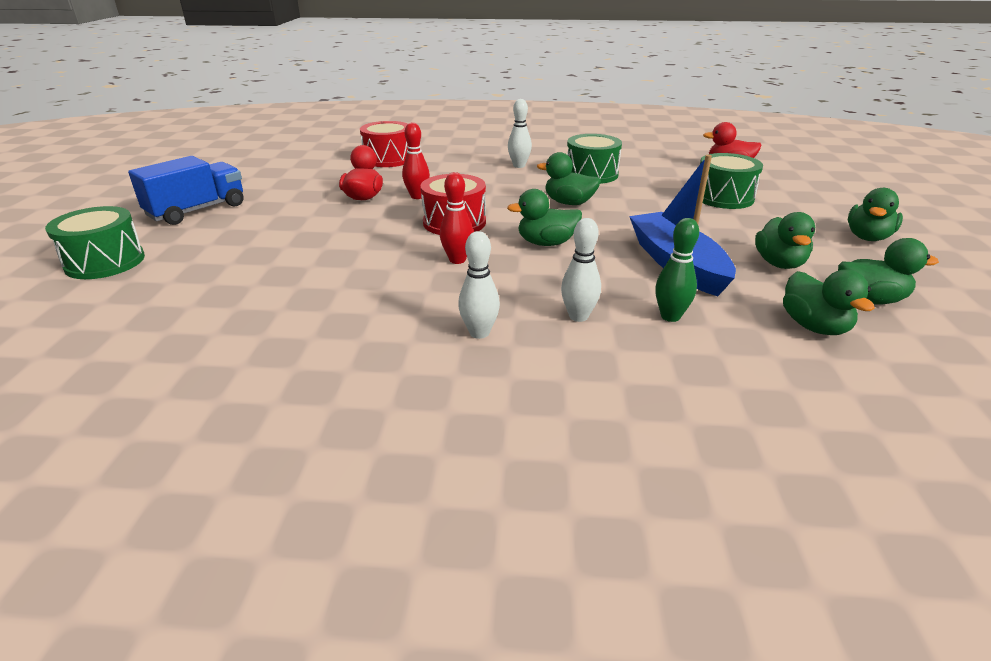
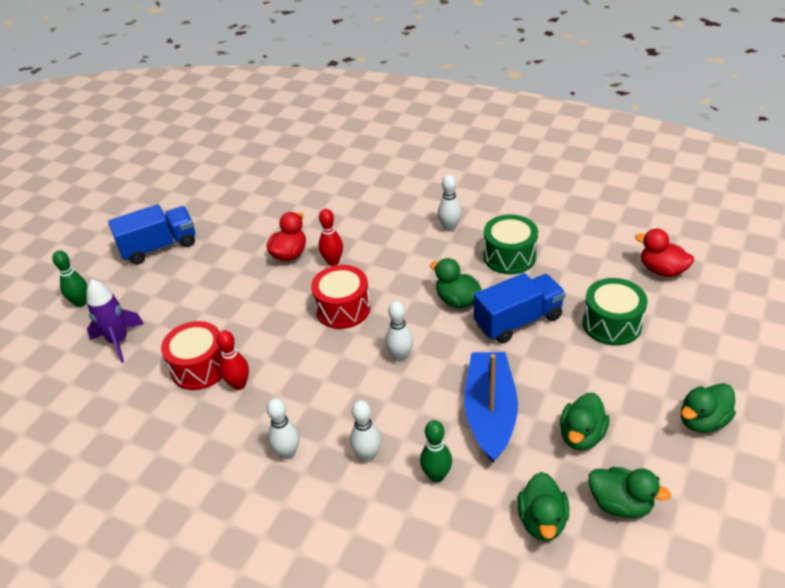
camera: 25 degrees right, 10 degrees up
(105, 262) = (81, 302): green drum -> green bowling pin
(179, 283) = (119, 341): none -> purple rocket
(388, 159) = (338, 193): red drum -> red drum (200, 367)
(457, 260) = (318, 361): red bowling pin -> red bowling pin (239, 384)
(546, 243) = (400, 356): green duck -> white bowling pin
(639, 207) = (518, 321): none -> blue truck

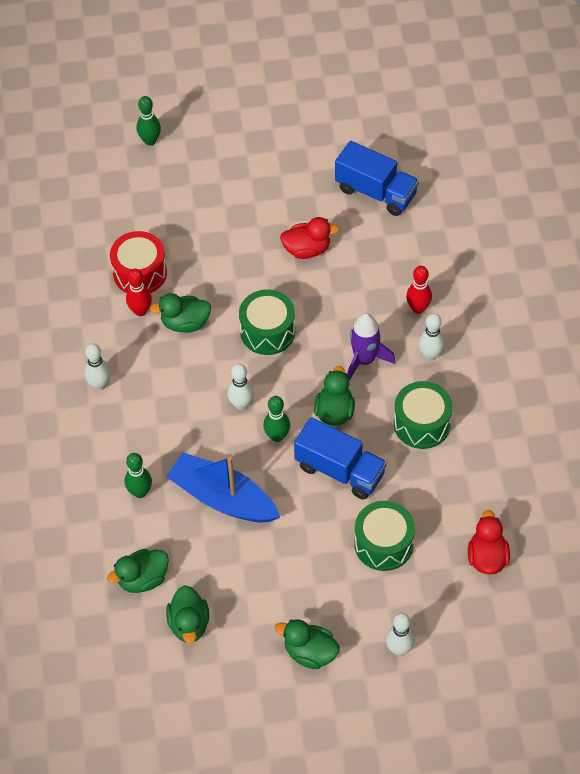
camera: 55 degrees right, 15 degrees up
(119, 341) = (129, 199): purple rocket -> purple rocket (364, 360)
(159, 247) = (249, 145): blue truck -> blue truck (376, 192)
(333, 262) = (320, 289): red bowling pin -> red bowling pin (418, 308)
(343, 309) = (267, 331): red drum -> green drum
(367, 455) = (130, 437): white bowling pin -> white bowling pin (399, 649)
(452, 346) = (277, 436): none -> green bowling pin
(490, 412) = (222, 498): blue boat -> blue boat turned 120 degrees counterclockwise
(581, 435) = (239, 572): green duck -> green duck (185, 323)

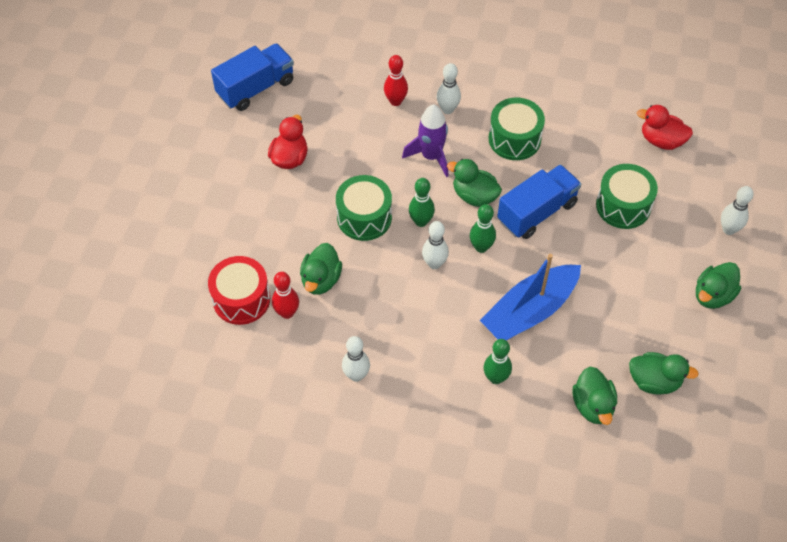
camera: 70 degrees left, 0 degrees up
(150, 141) = (86, 240): green bowling pin -> green bowling pin (421, 221)

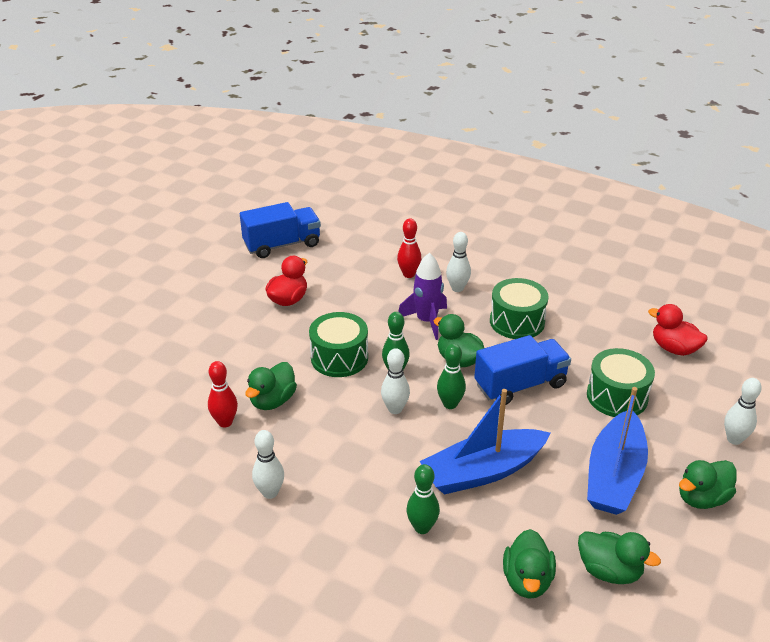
camera: 15 degrees right, 20 degrees down
(241, 299) = (186, 402): red drum -> none
(638, 289) = (614, 475): none -> blue boat

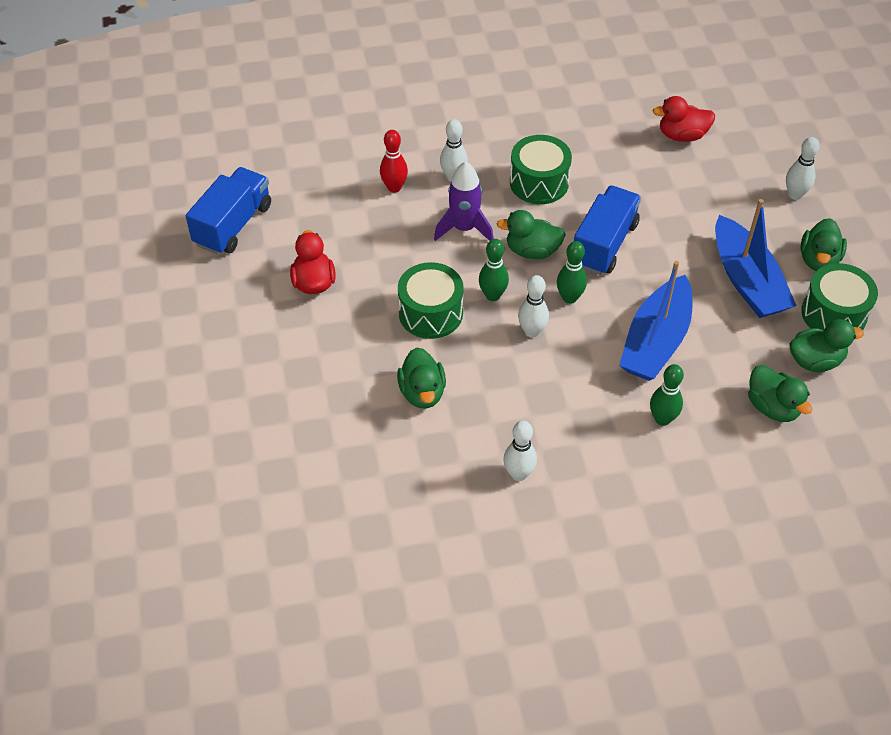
camera: 40 degrees left, 15 degrees up
(225, 422) = (405, 440): red bowling pin -> none
(617, 396) = (683, 208): green drum -> green drum (833, 314)

